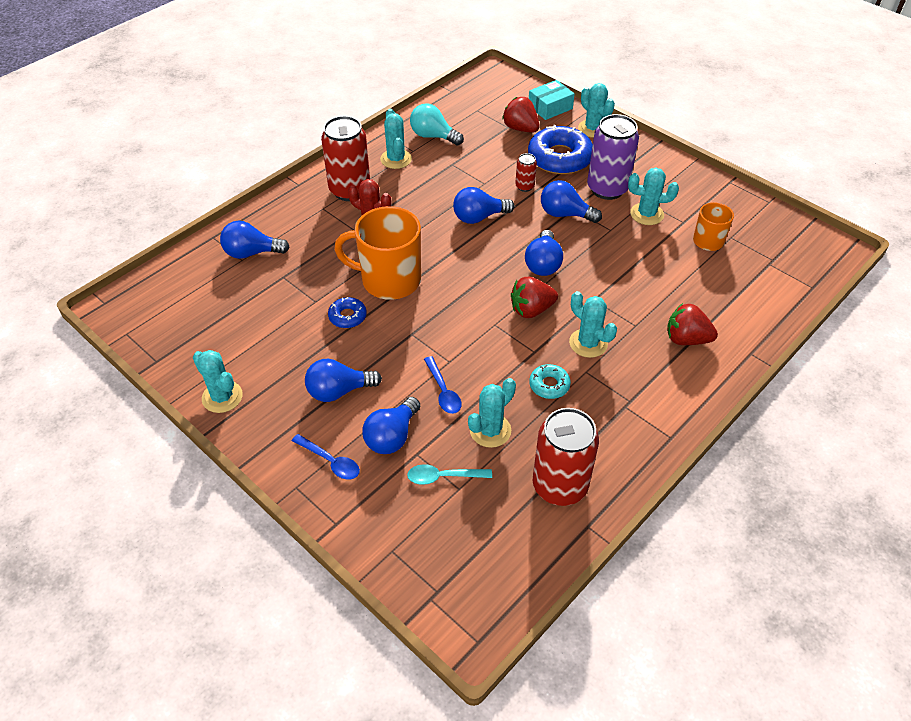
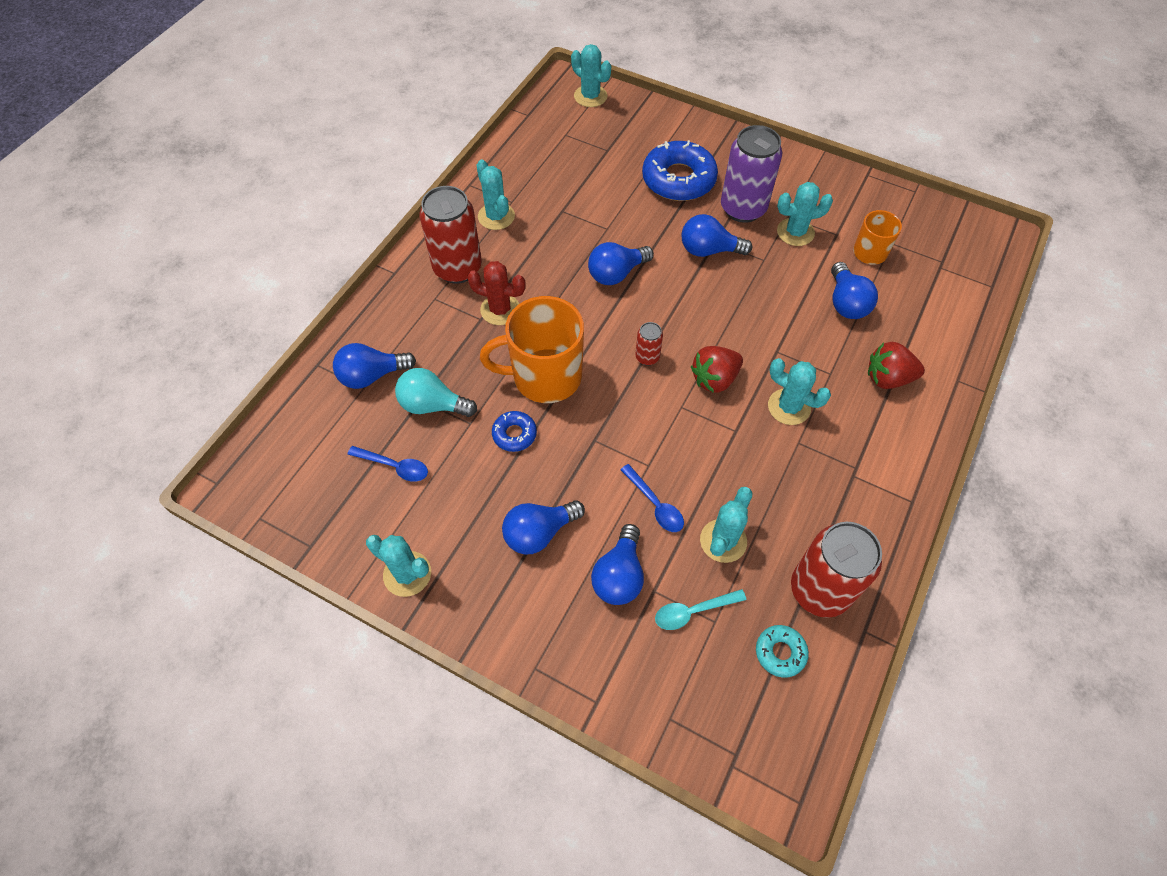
camera: 15 degrees left, 10 degrees up
(330, 461) = (562, 625): blue spoon -> blue spoon (394, 466)
(433, 136) = (528, 178): turquoise light bulb -> turquoise light bulb (433, 405)
(520, 128) = (622, 149): red strawberry -> none
(524, 186) = (653, 223): red can -> red can (647, 357)
(543, 264) = (707, 318): blue light bulb -> blue light bulb (846, 303)
(549, 385) = (766, 469): turquoise donut -> turquoise donut (780, 652)
(550, 107) = (645, 116): turquoise box -> none
(593, 129) = (701, 135): turquoise cactus -> turquoise cactus (590, 96)

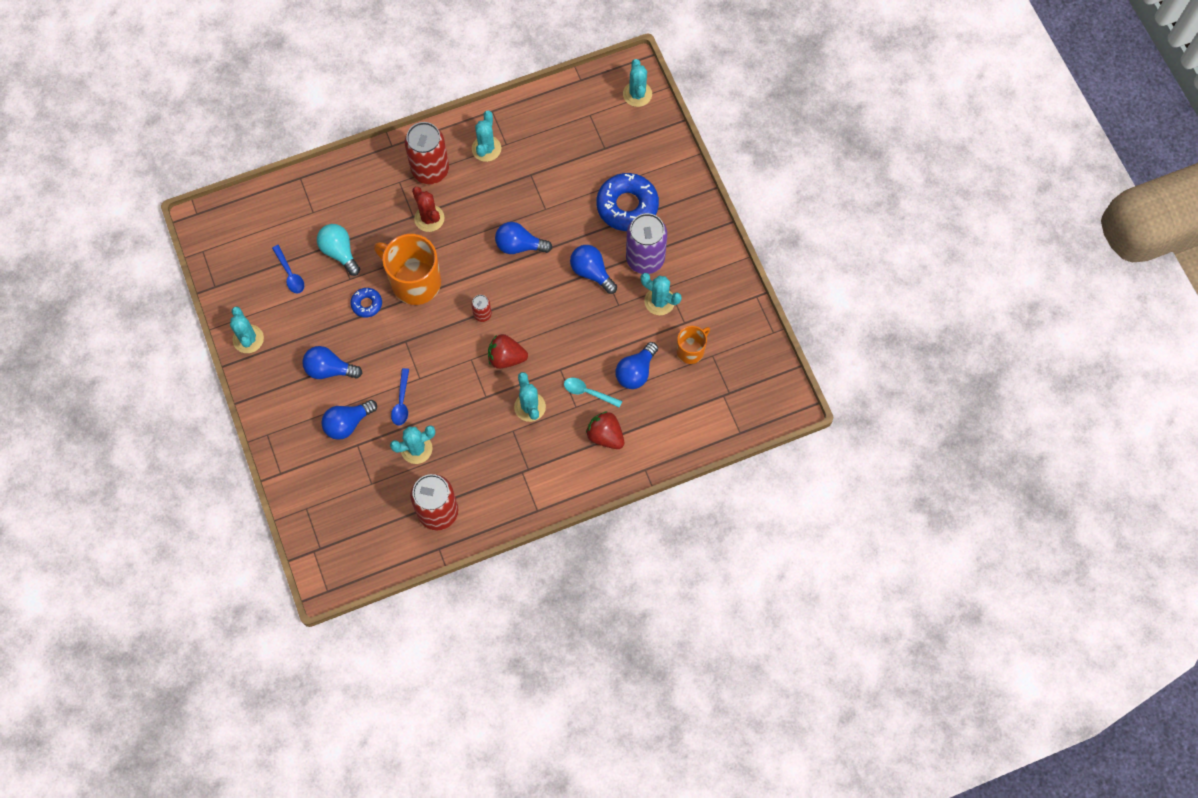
camera: 40 degrees right, 10 degrees up
(372, 375) = (323, 208): blue light bulb -> none
(693, 611) = (365, 470): turquoise spoon -> turquoise spoon (588, 392)
(780, 652) = (387, 523): turquoise donut -> none

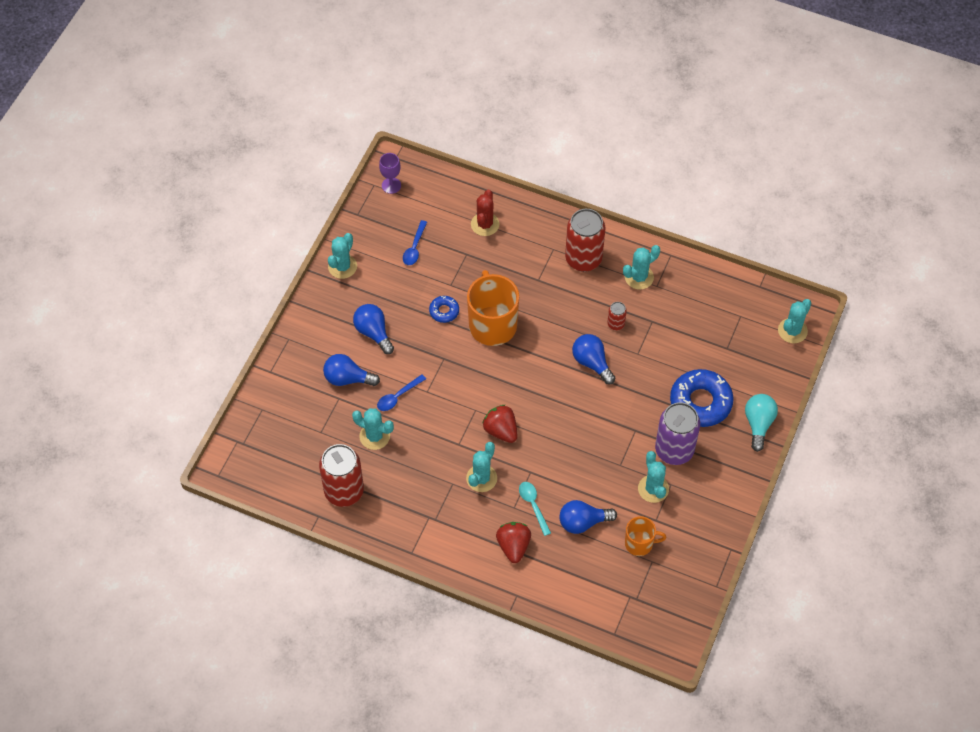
camera: 45 degrees right, 10 degrees down
(217, 239) = (391, 185): none -> purple goblet
(339, 252) = (462, 261): turquoise light bulb -> turquoise light bulb (758, 424)
(429, 218) = (548, 291): red cactus -> red cactus (485, 224)
(482, 314) = (515, 387): red can -> red can (616, 324)
(591, 272) = (624, 425): blue light bulb -> none

